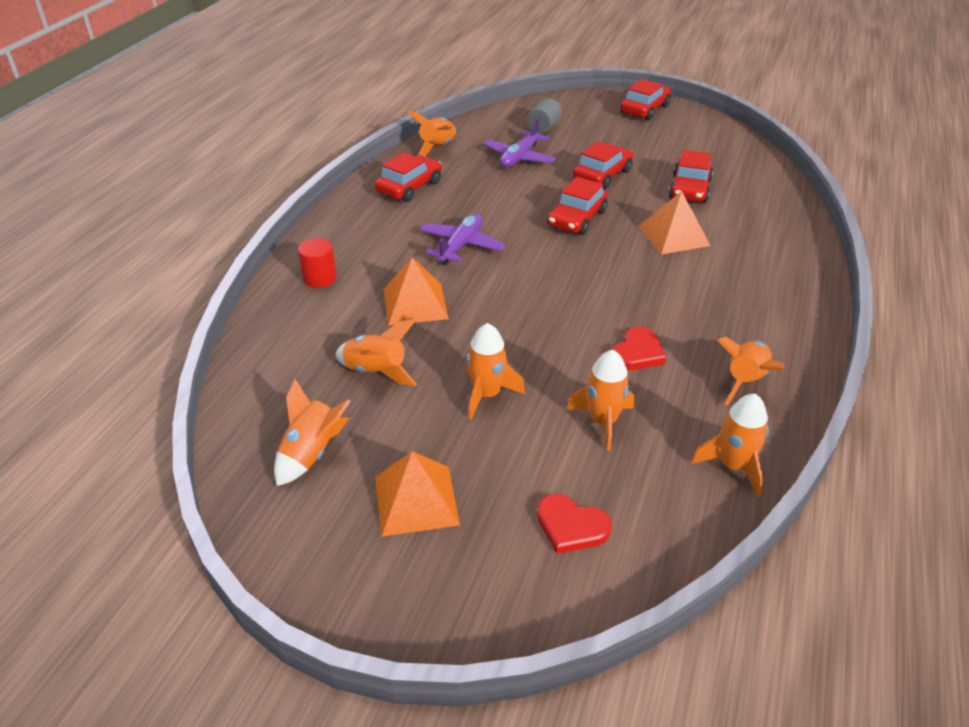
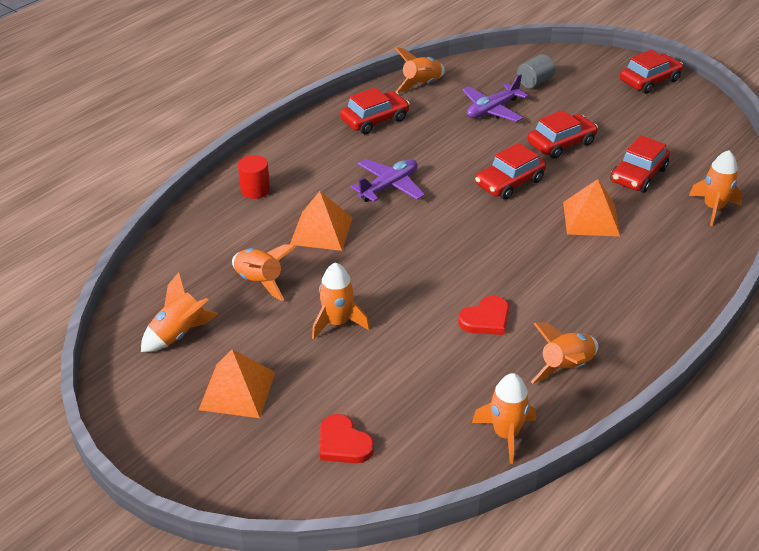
camera: 20 degrees right, 0 degrees up
(602, 421) = (419, 369): orange rocket -> orange rocket (713, 208)

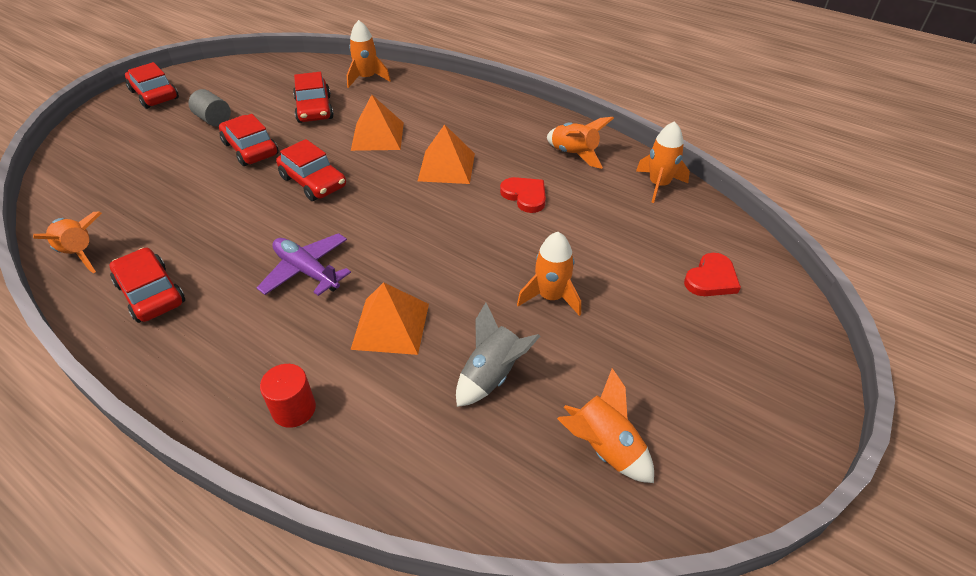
camera: 95 degrees left, 5 degrees up
(237, 390) = (677, 370): orange pyramid -> orange pyramid (447, 167)
(260, 282) = (492, 375): orange rocket -> grey rocket
(492, 110) = (167, 194): purple plane -> none
(534, 82) = (120, 163): grey cylinder -> grey cylinder (213, 120)
(638, 175) = (314, 109): red car -> red car turned 45 degrees clockwise

